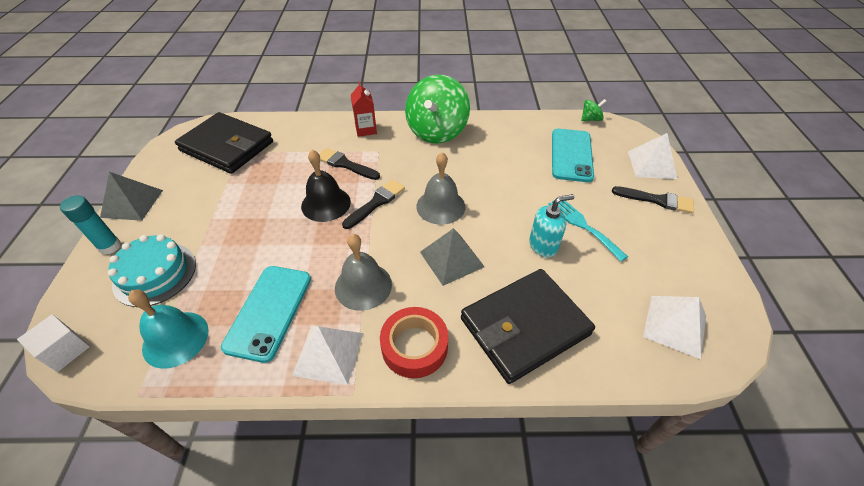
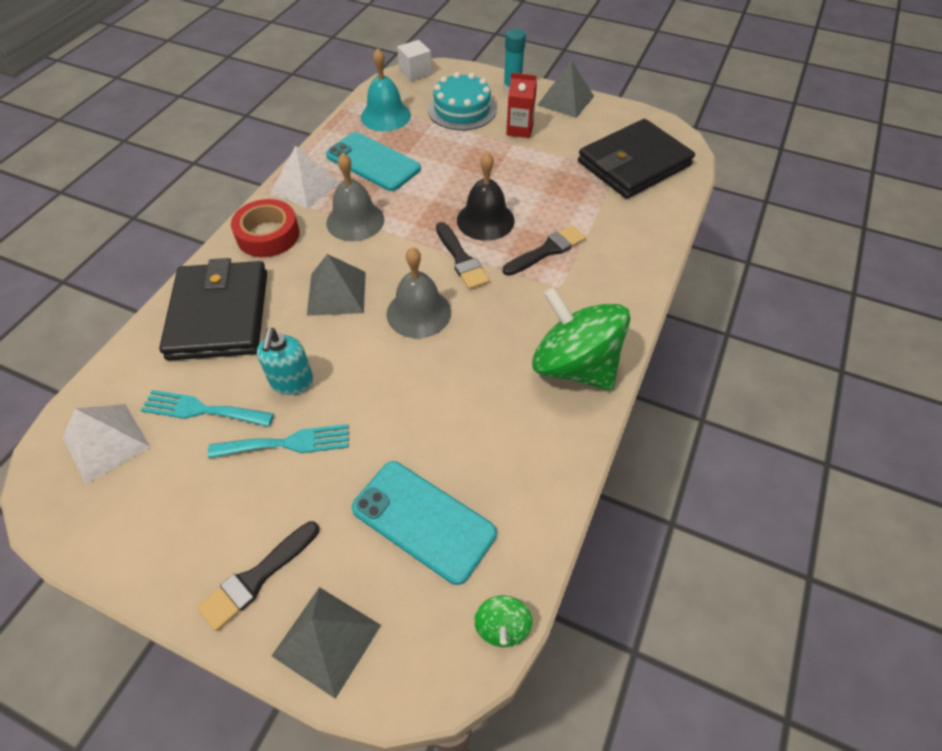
camera: 115 degrees right, 5 degrees up
(366, 129) = (615, 288): red carton -> red carton (519, 130)
(603, 283) = (202, 410): none -> turquoise fork
(651, 164) = (327, 640): white pyramid -> grey pyramid

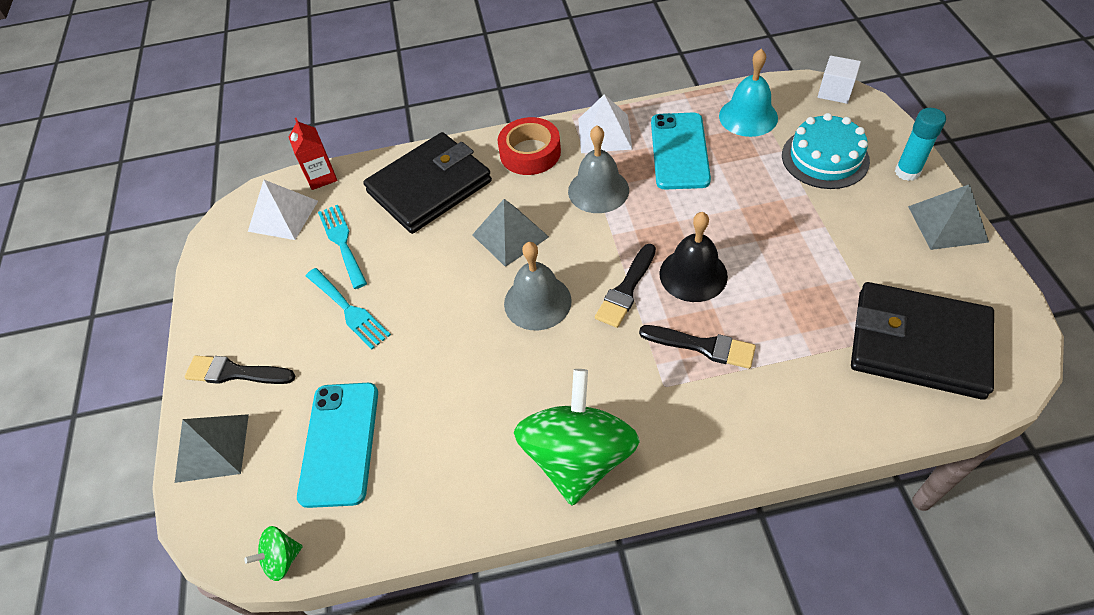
camera: 60 degrees right, 0 degrees up
(292, 382) = (403, 273): turquoise soap dispenser -> none
(519, 130) = (851, 218): red carton -> red carton (321, 177)

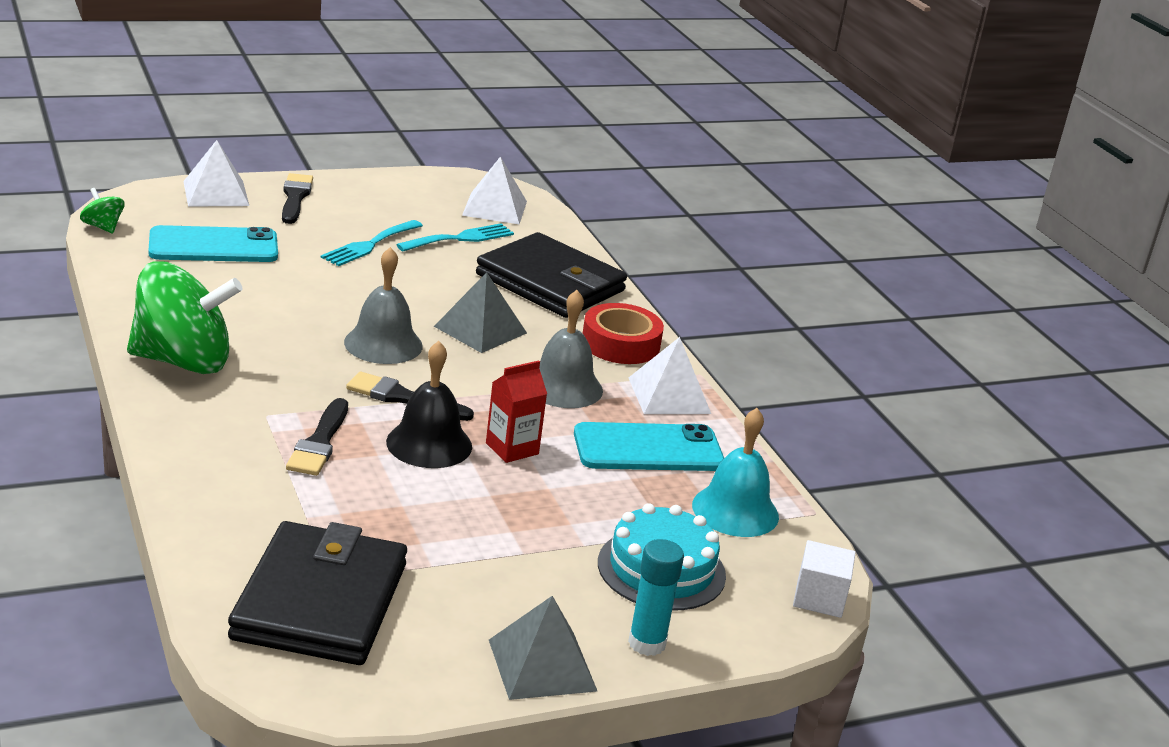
camera: 70 degrees right, 25 degrees down
(212, 447) = (216, 193): grey pyramid -> white pyramid
(321, 177) = (555, 224): red carton -> red carton (512, 449)

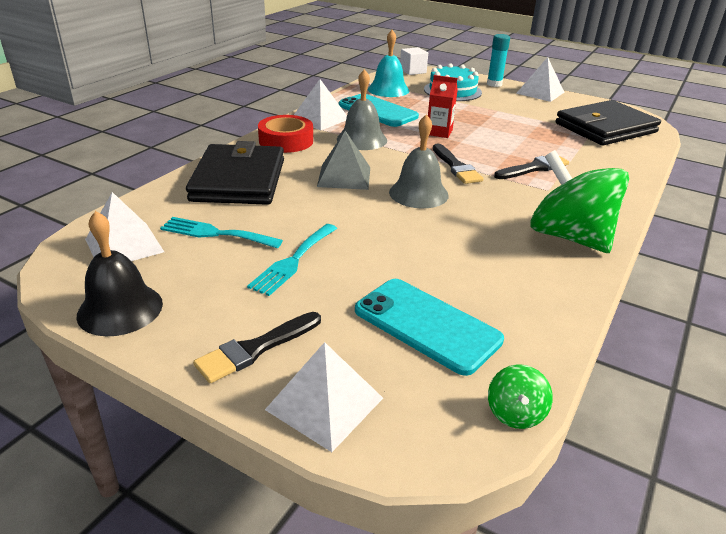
camera: 125 degrees left, 5 degrees up
(369, 245) = (293, 261): turquoise fork -> turquoise fork turned 120 degrees clockwise
(429, 444) = (476, 147): black bell -> black bell (120, 309)
(542, 665) = (540, 92): grey pyramid -> white pyramid

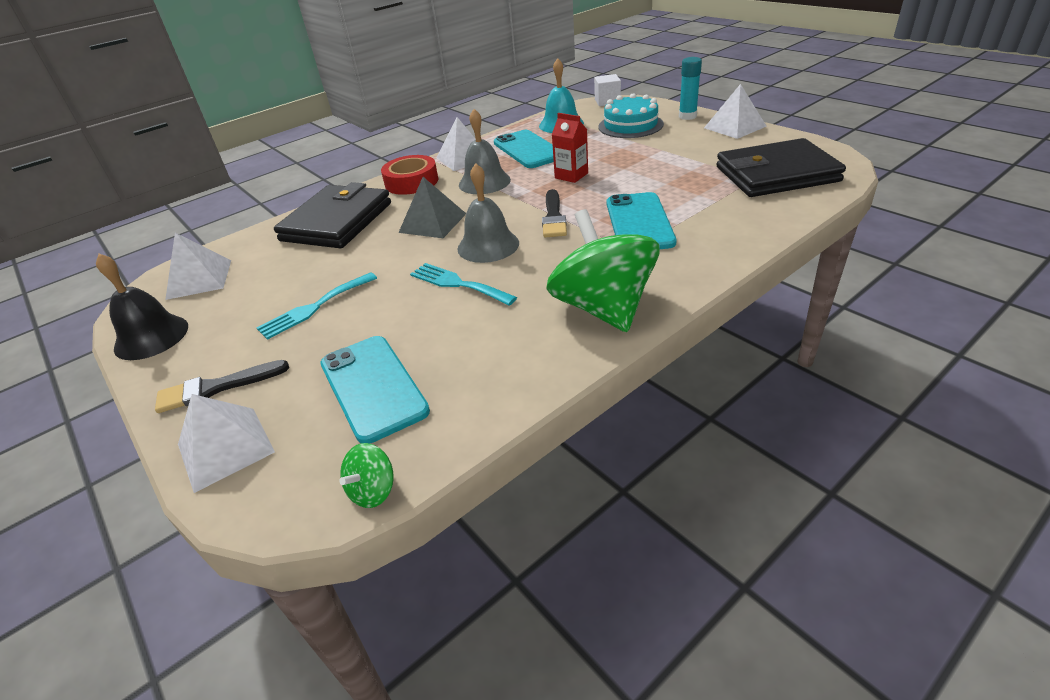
camera: 25 degrees right, 5 degrees up
(215, 233) = (275, 274): turquoise fork -> turquoise fork (458, 284)
(534, 168) = (639, 222): black brush -> turquoise phone

